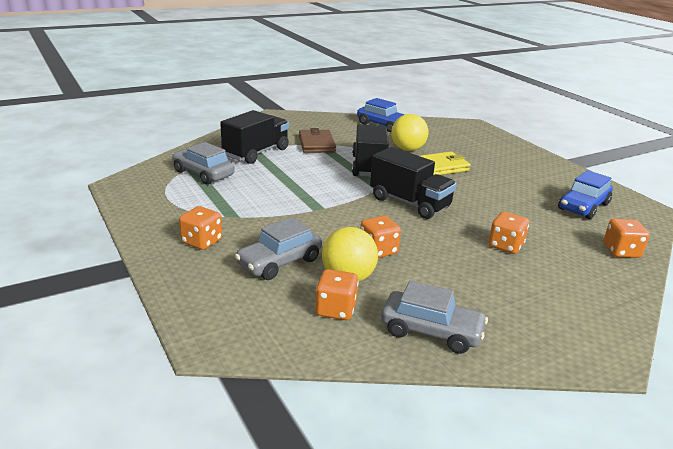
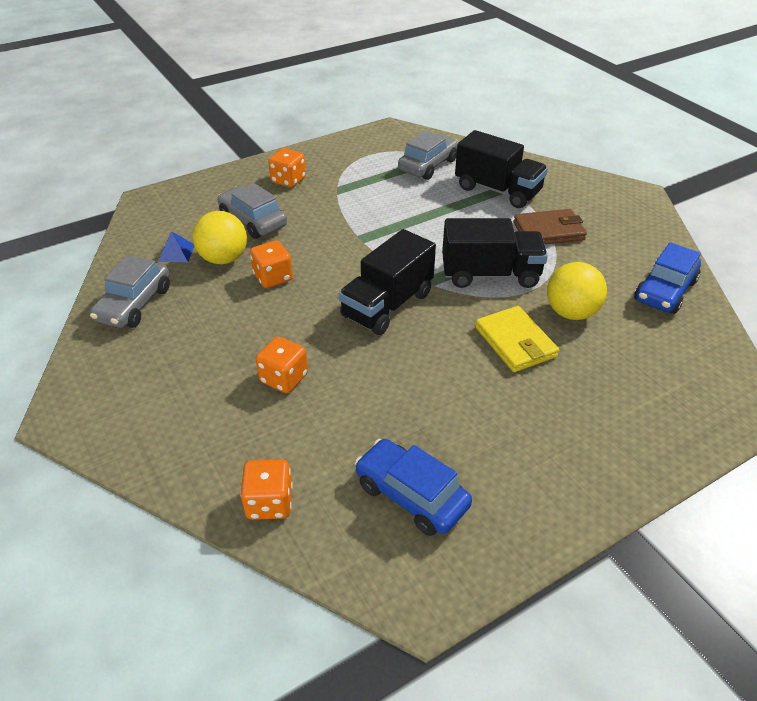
camera: 90 degrees right, 15 degrees up
(336, 309) = (176, 253): orange dice -> blue pyramid

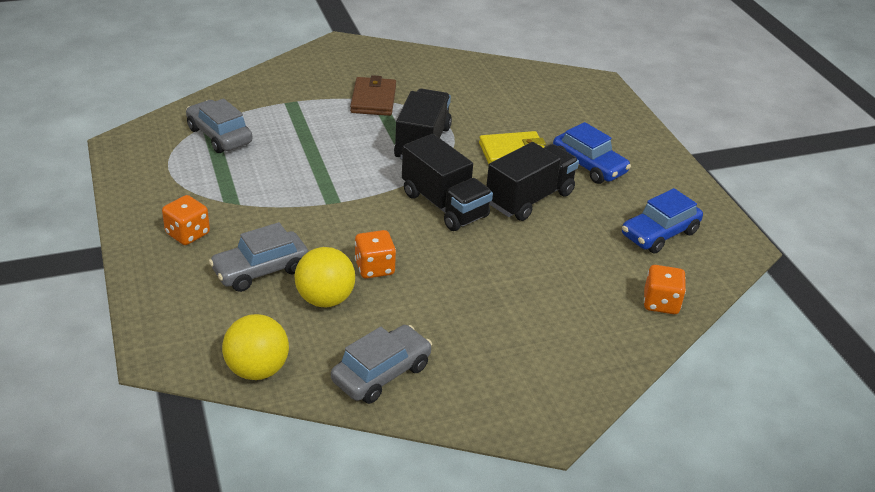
camera: 80 degrees left, 5 degrees down
(134, 304) = (381, 373): grey car -> grey car turned 75 degrees counterclockwise
(176, 253) = (295, 335): blue pyramid -> none
(284, 378) = (525, 279): orange dice -> none
(497, 190) = (293, 108): black truck -> black truck (529, 199)
(571, 313) = (486, 119): yellow ball -> yellow ball (257, 370)
(664, 291) = (474, 74): blue car -> blue car (589, 166)

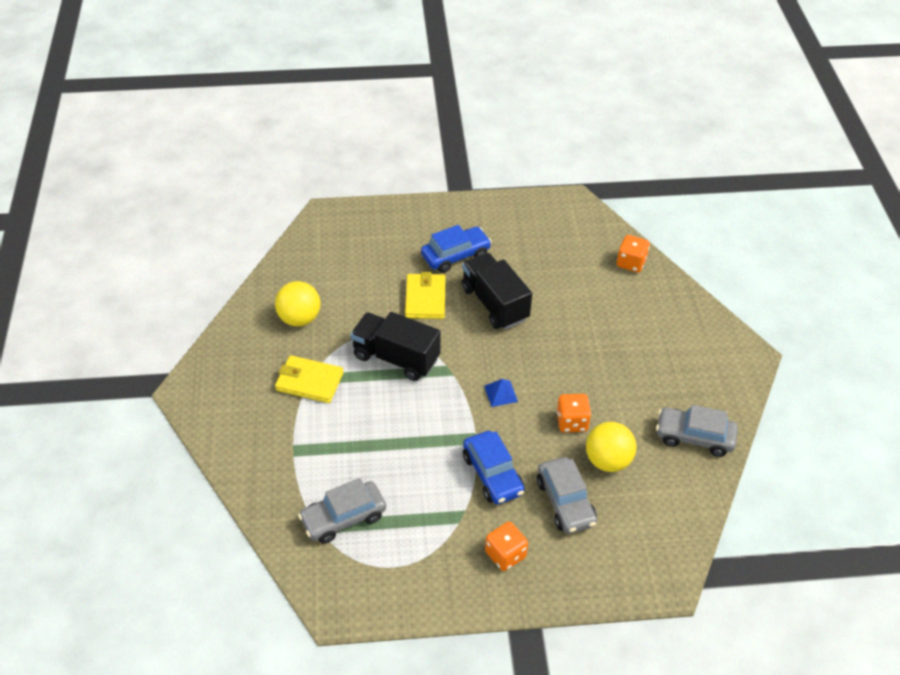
camera: 75 degrees left, 10 degrees up
(257, 370) = (686, 515): yellow ball -> yellow ball (299, 318)
(373, 99) = (309, 382): brown wallet -> yellow wallet
(381, 373) = (694, 437): grey car -> grey car turned 45 degrees counterclockwise
(399, 214) = (501, 393): none -> blue pyramid
(444, 205) = (494, 360): black truck -> none
(659, 233) = (552, 240): blue car -> blue car (492, 474)

